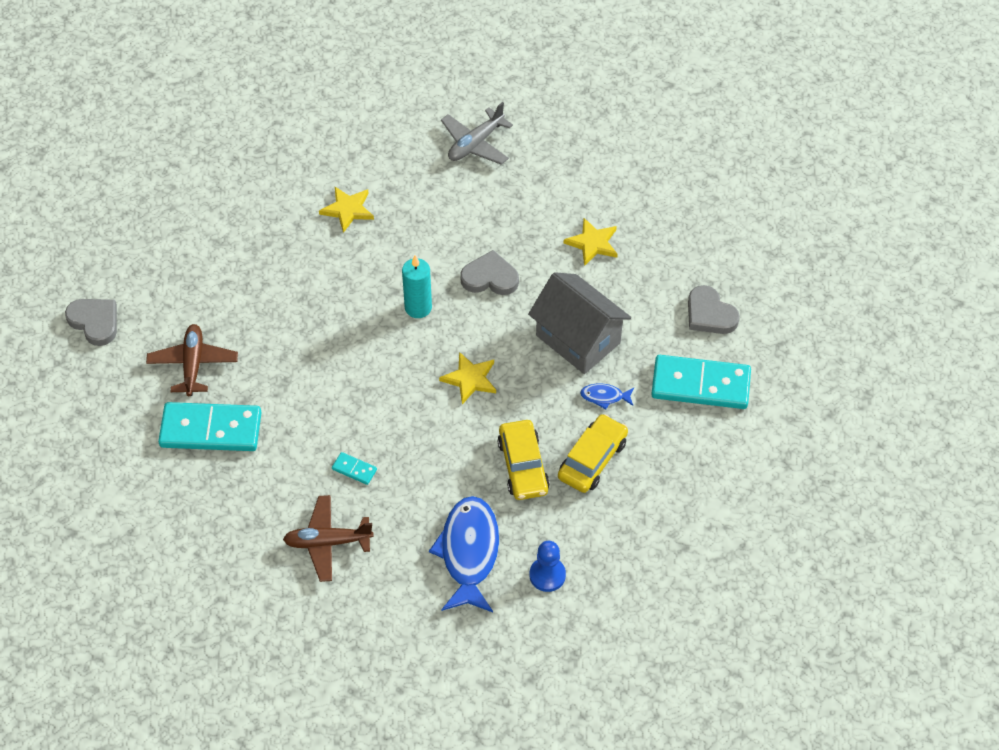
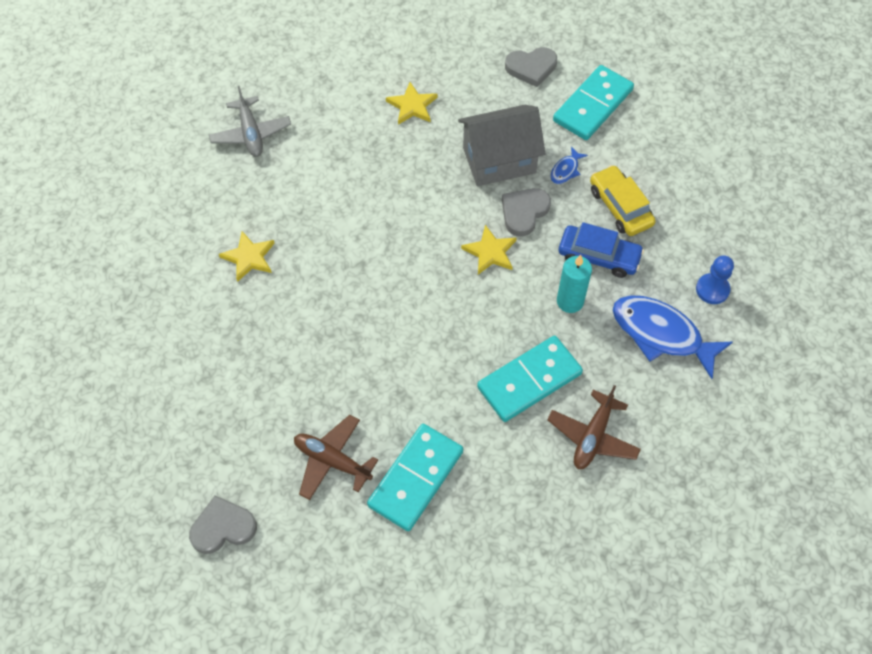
camera: 60 degrees left, 5 degrees up
(354, 469) = (529, 381): turquoise domino -> turquoise domino, size x2.38
(418, 307) = (392, 254): turquoise candle -> turquoise candle (570, 301)
(490, 277) = (397, 189): grey heart -> grey heart (524, 212)
(523, 466) = (599, 256): yellow car -> blue car

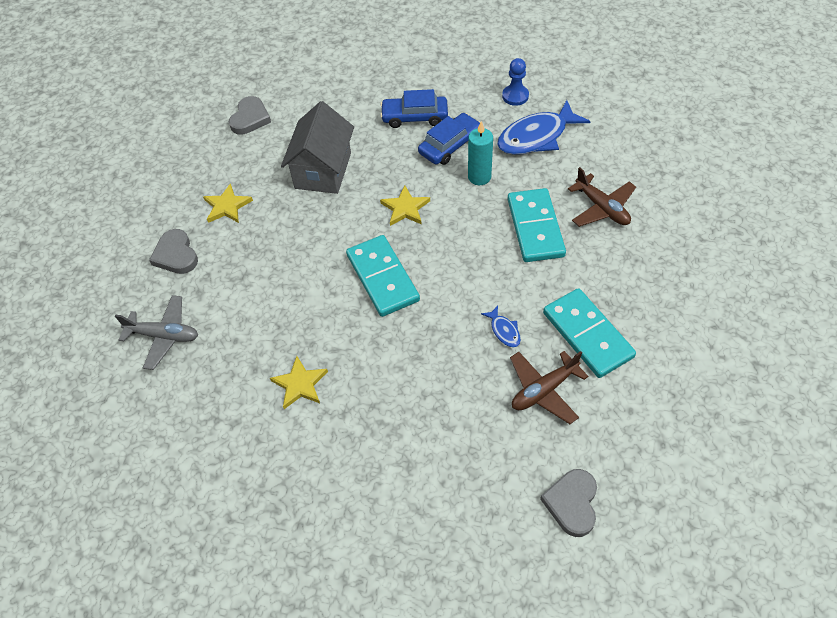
camera: 60 degrees left, 5 degrees down
(524, 212) = (382, 174): grey heart -> grey heart (176, 255)
(565, 170) = (361, 135): blue fish -> blue fish (504, 331)
(593, 105) = (313, 97): turquoise domino -> turquoise domino (383, 278)
(620, 207) = (415, 117): yellow car -> blue car

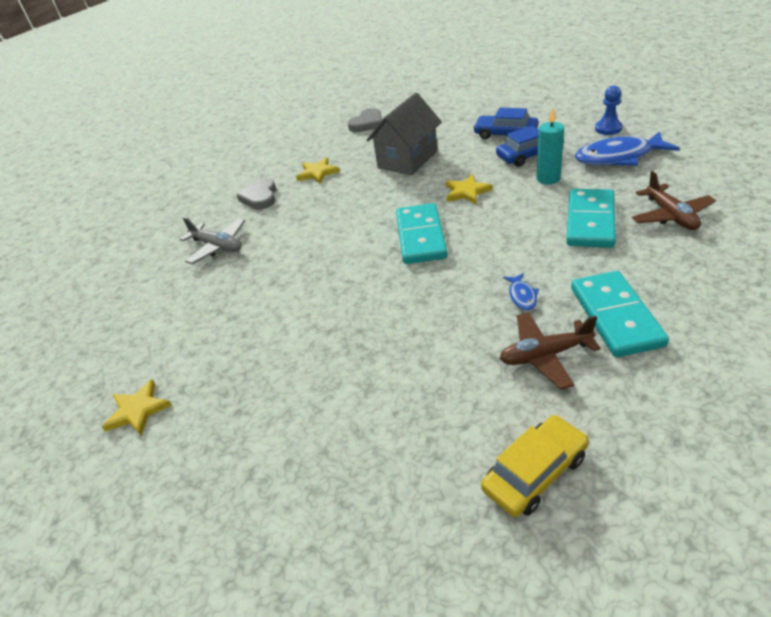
camera: 25 degrees right, 15 degrees down
(300, 384) = (304, 300): yellow star -> yellow star (137, 410)
(572, 503) = (535, 473): grey heart -> yellow car

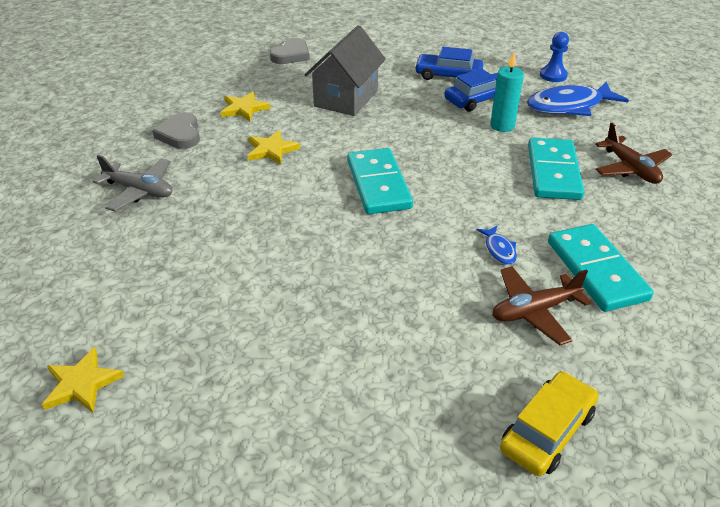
camera: 15 degrees left, 0 degrees up
(467, 192) = (419, 136): yellow star -> yellow star (271, 150)

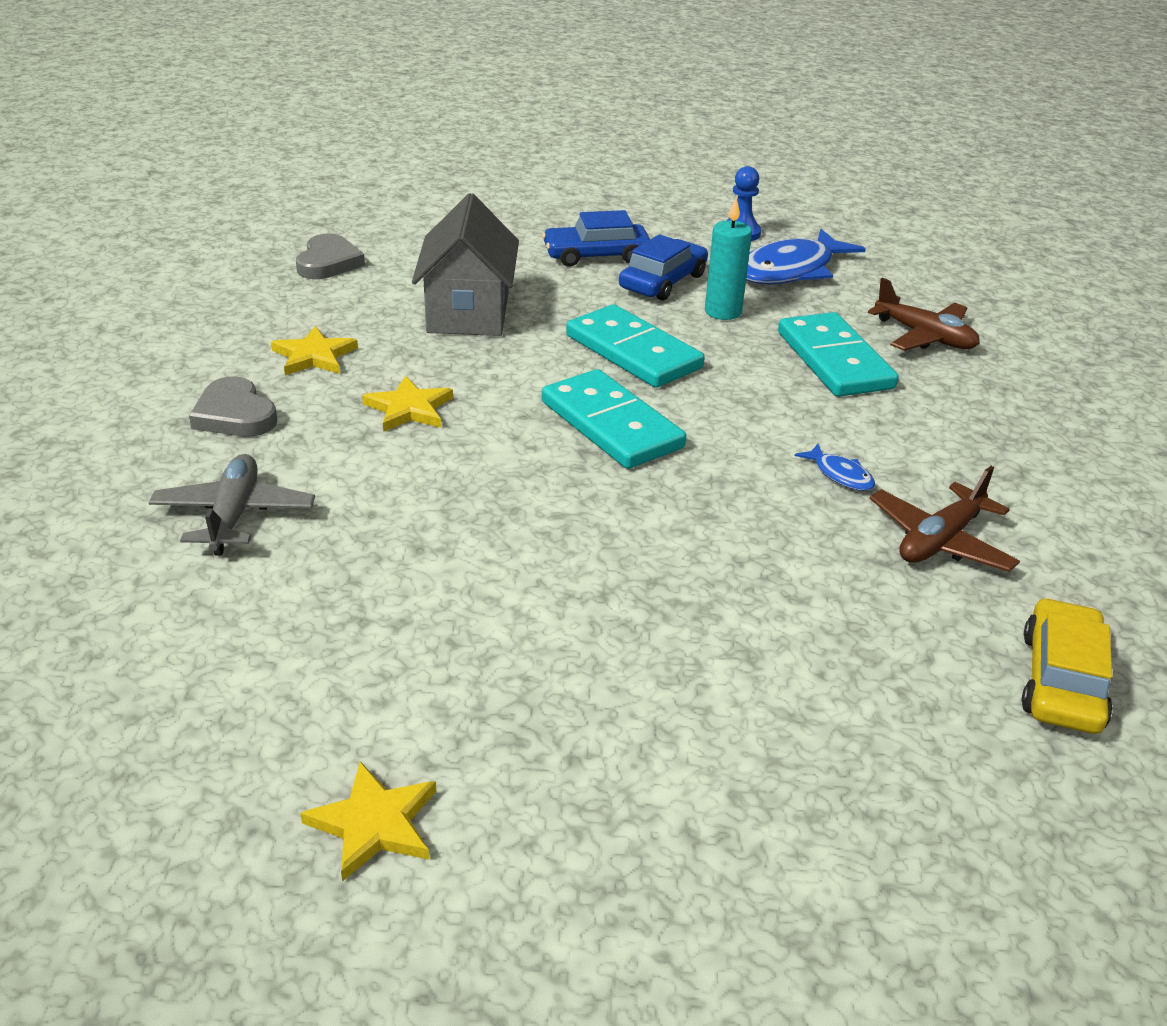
camera: 25 degrees left, 5 degrees down
(139, 191) = (234, 515): grey plane -> grey plane turned 90 degrees counterclockwise
(596, 270) = (976, 472): turquoise domino -> turquoise domino (633, 352)

